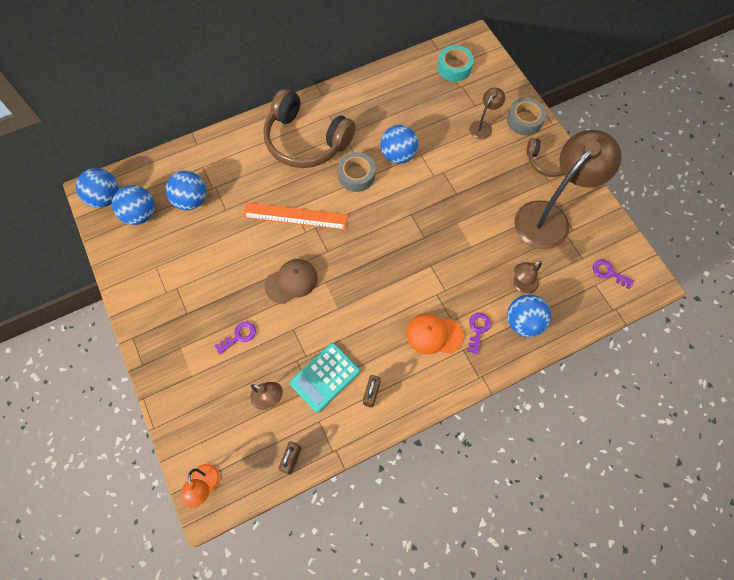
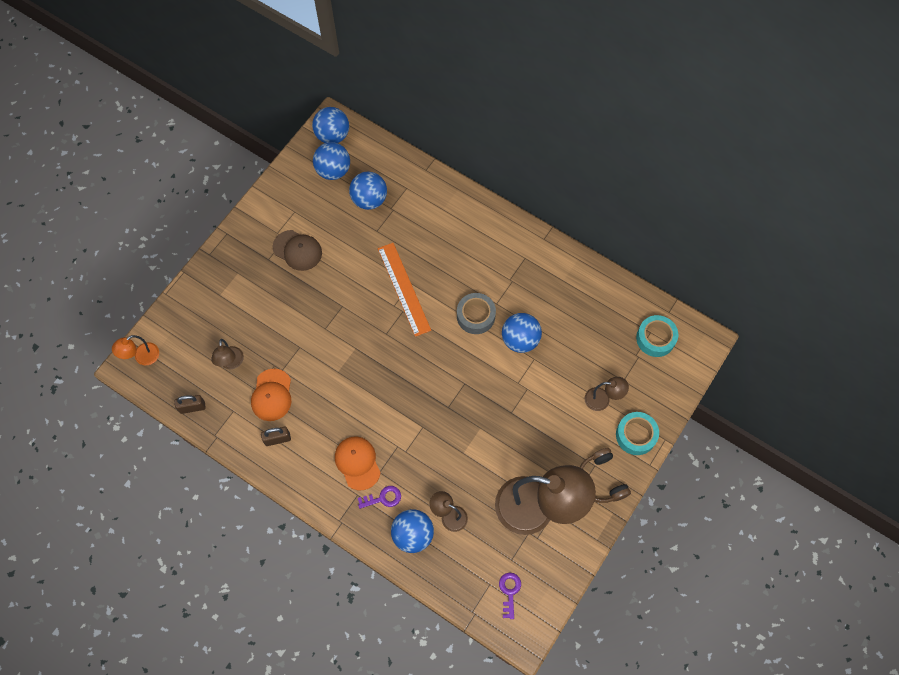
camera: 60 degrees right, 0 degrees up
(239, 336) = (270, 309): purple key -> none
(291, 281) = (340, 321): brown cap -> brown cap (297, 250)
(306, 140) = (485, 254): brown headphones -> none
(325, 377) = (272, 395): turquoise calculator -> orange cap
(524, 120) = (636, 435): grey tape -> turquoise tape

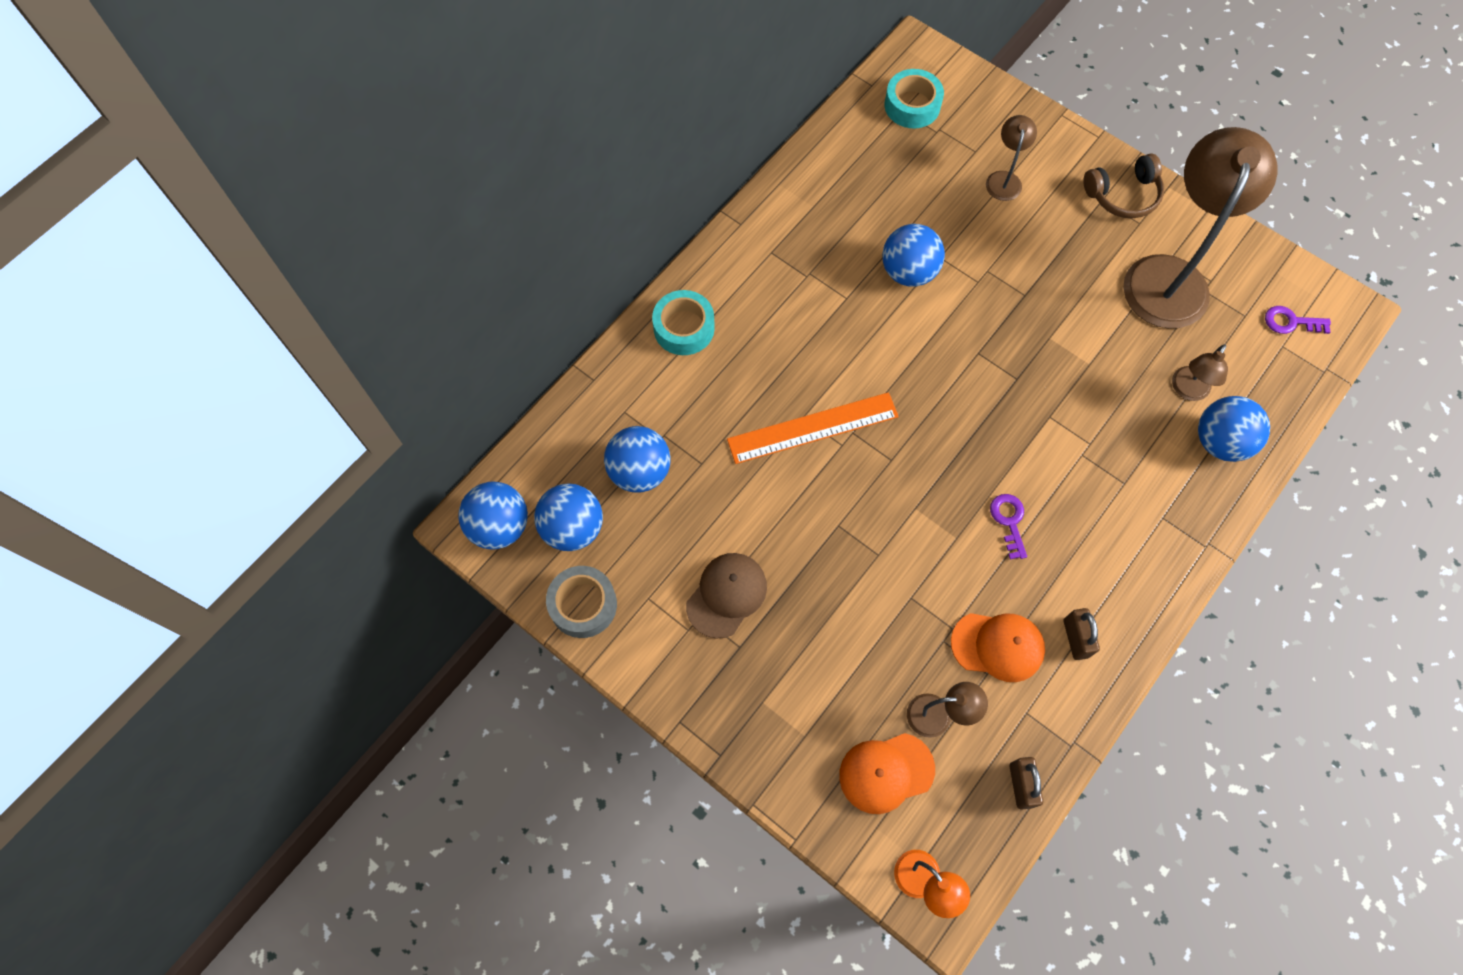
camera: 85 degrees left, 0 degrees up
(357, 463) = (1111, 514): orange cap -> orange cap (886, 772)
(383, 498) = (1166, 480): purple key -> purple key (1009, 521)
(475, 316) = (866, 328): grey tape -> grey tape (583, 605)
(636, 435) = (1056, 147): turquoise tape -> turquoise tape (684, 328)

